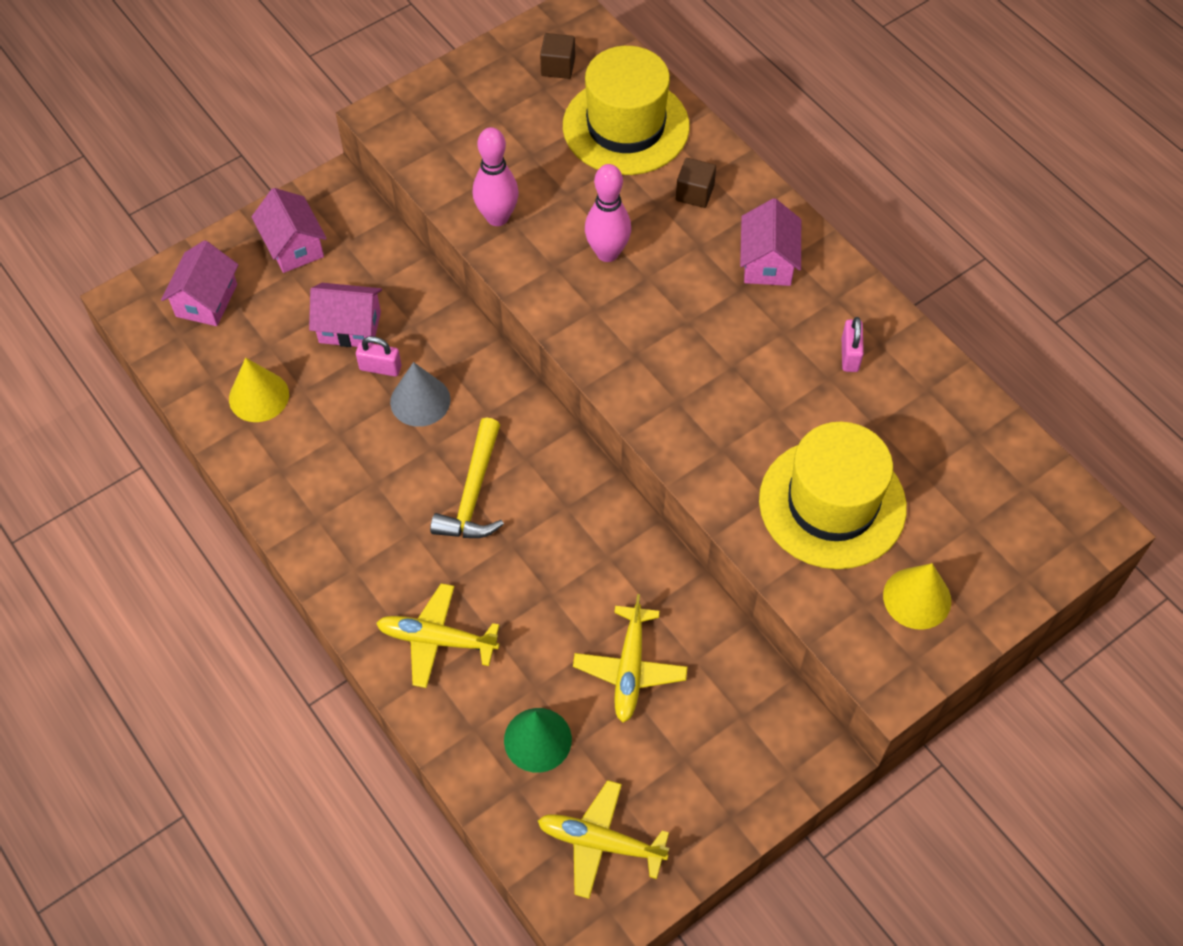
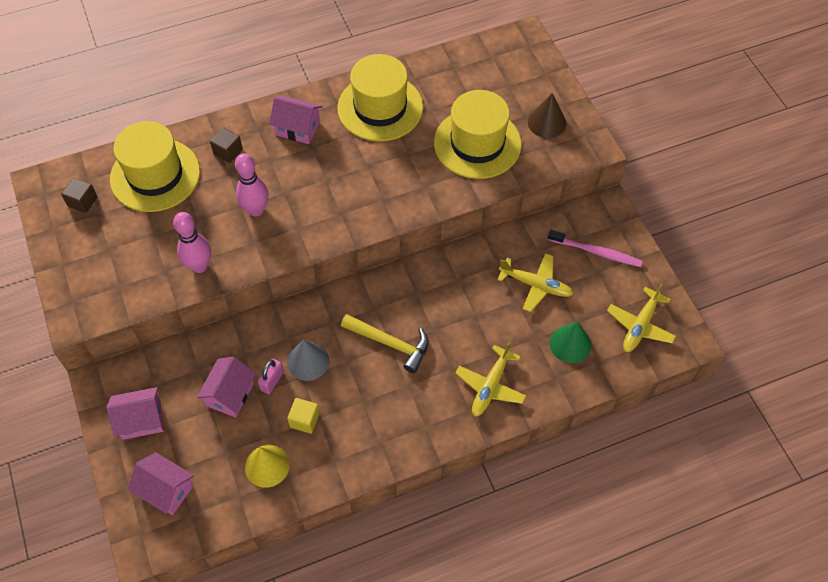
camera: 75 degrees left, 0 degrees up
(331, 420) = (304, 420): none -> yellow cube
(722, 751) = (597, 252): none -> pink toothbrush
(850, 355) = (380, 107): pink padlock -> yellow hat
(917, 598) = (546, 122): yellow cone -> brown cone

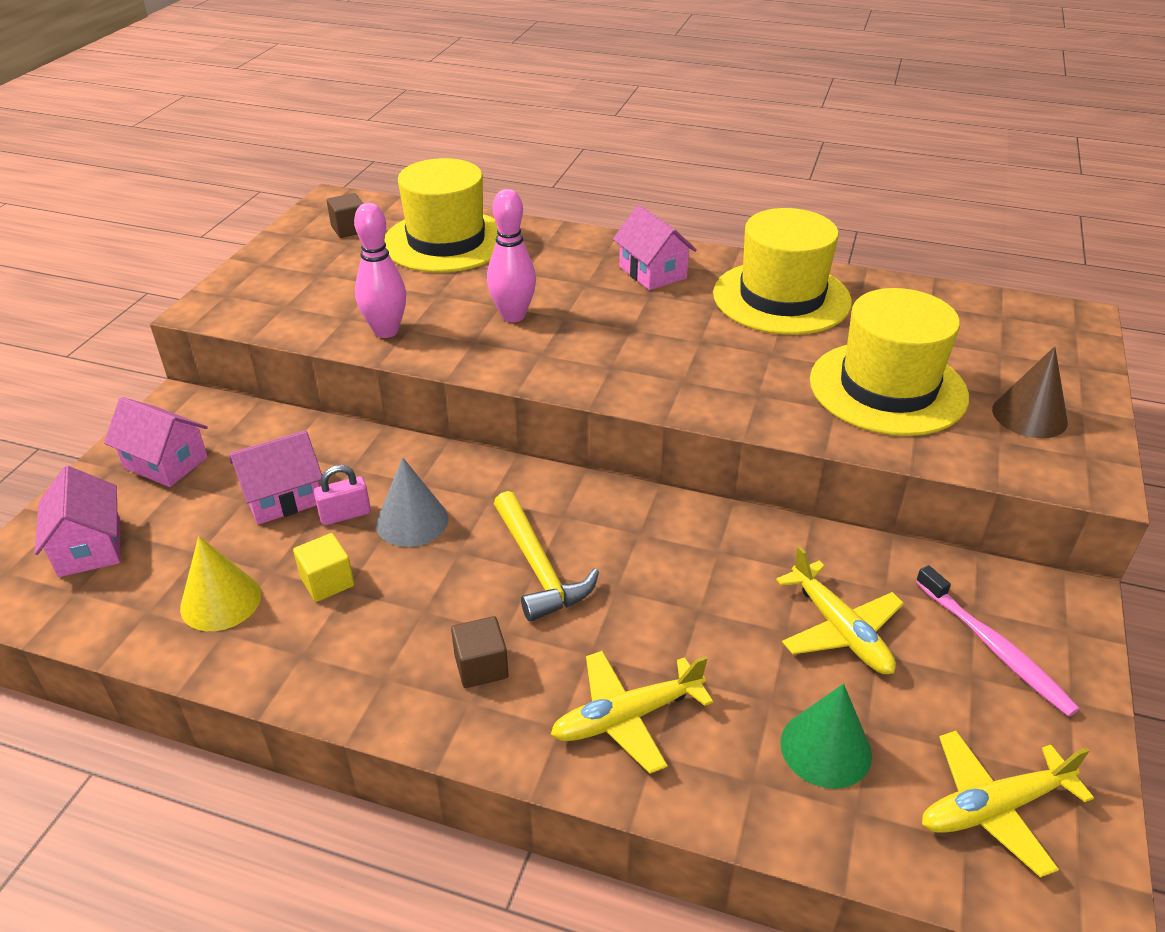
camera: 40 degrees right, 20 degrees down
(228, 152) = (547, 257): brown cube -> brown cube (481, 666)

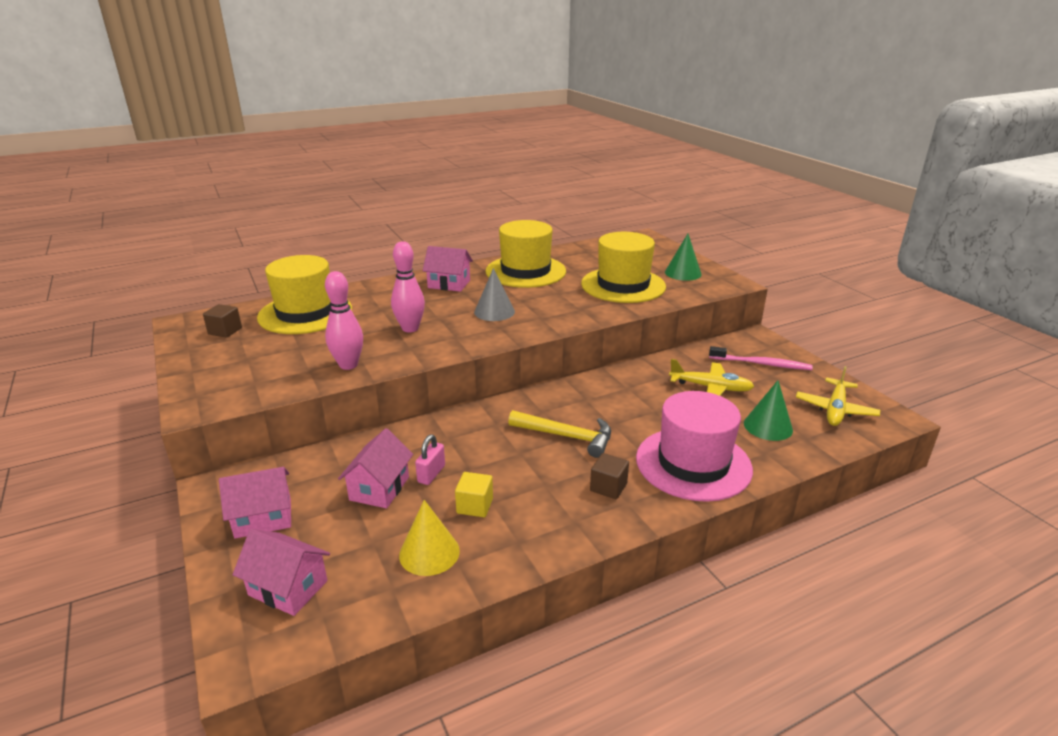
camera: 45 degrees left, 10 degrees down
(412, 521) = (473, 455): grey cone -> grey cone (494, 312)
(627, 717) = (693, 463): yellow plane -> pink hat
(1029, 415) = (683, 273): brown cone -> green cone

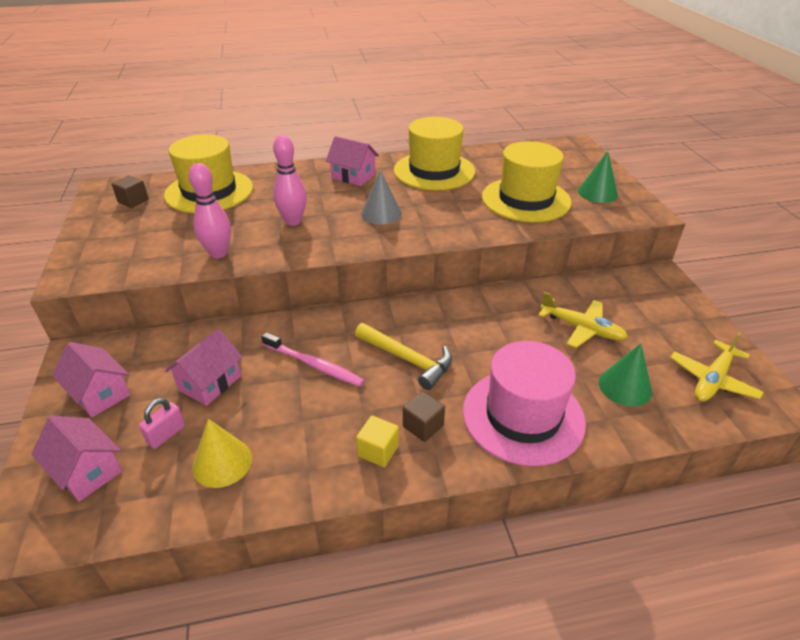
camera: 15 degrees right, 10 degrees up
(263, 518) = (100, 394): pink house -> pink house turned 45 degrees clockwise
(431, 474) = (262, 376): pink padlock -> pink padlock (166, 434)
(475, 506) = (286, 420): yellow cube -> yellow cube (378, 451)
(762, 364) = (652, 309): pink toothbrush -> pink toothbrush (314, 365)

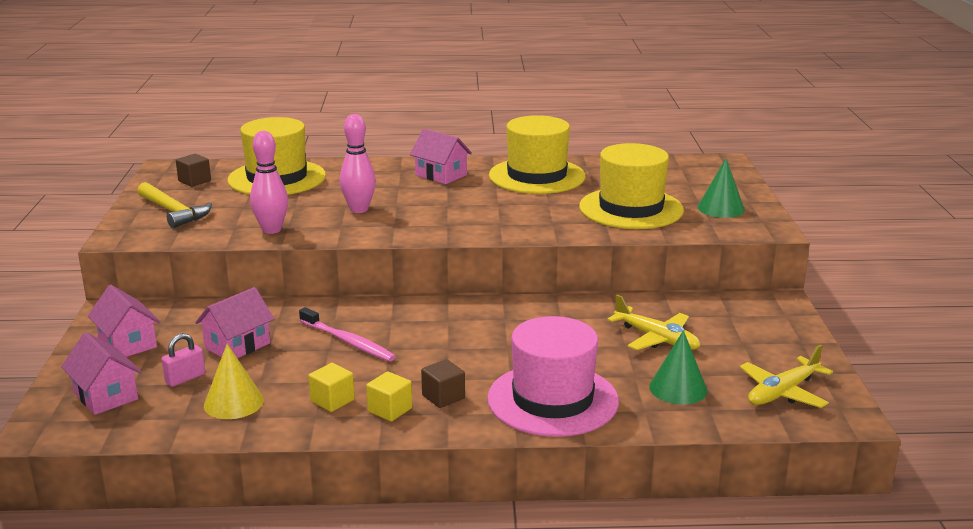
camera: 10 degrees right, 15 degrees down
(319, 445) = (332, 400): none -> yellow cube
(381, 213) = (458, 209): grey cone -> none
(407, 359) = (448, 346): yellow hammer -> yellow hammer (173, 212)

